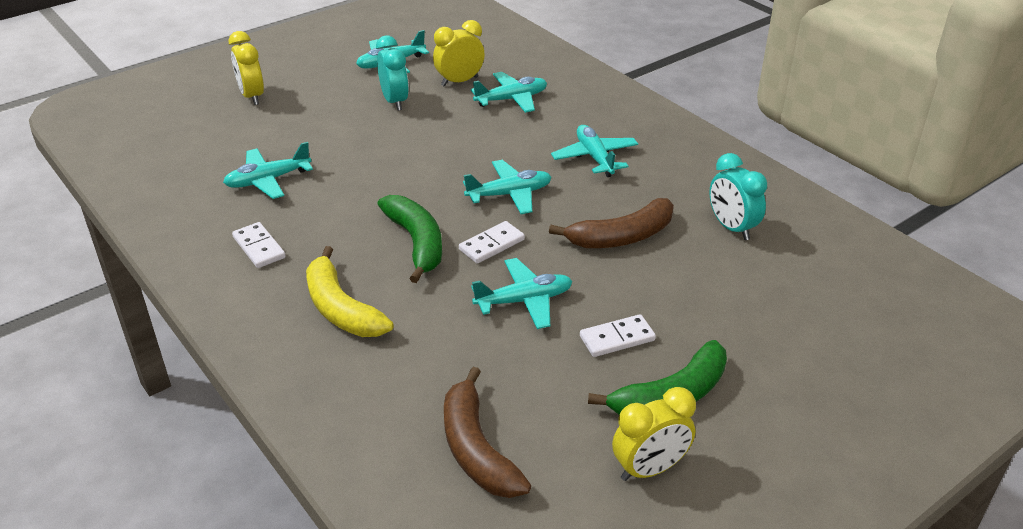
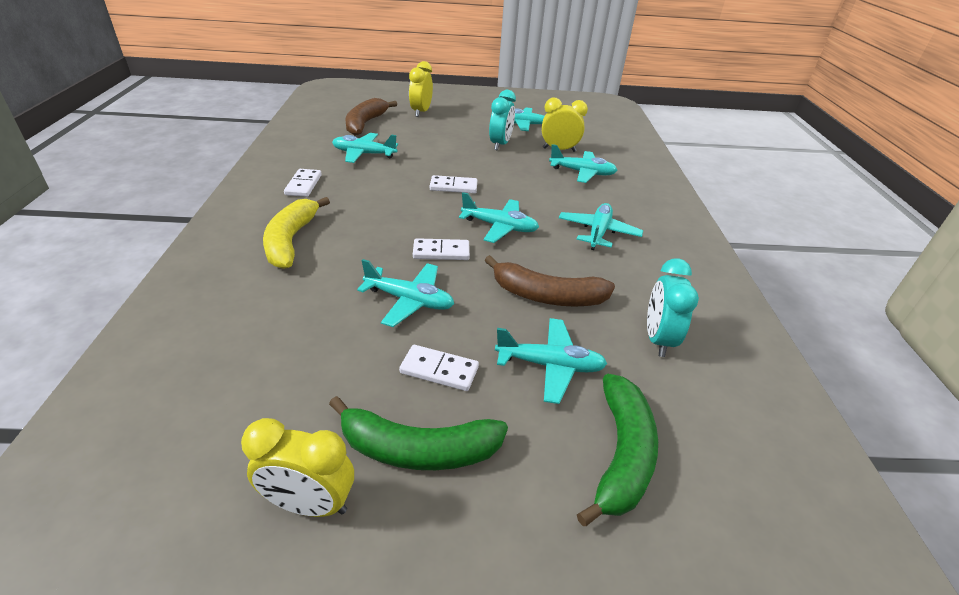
camera: 35 degrees right, 0 degrees up
(414, 173) = (453, 187): none -> white domino
(416, 243) = (394, 226): green banana -> green banana (621, 454)
(477, 449) = (221, 386): brown banana -> brown banana (365, 124)
(685, 289) = (550, 365): none -> turquoise plane

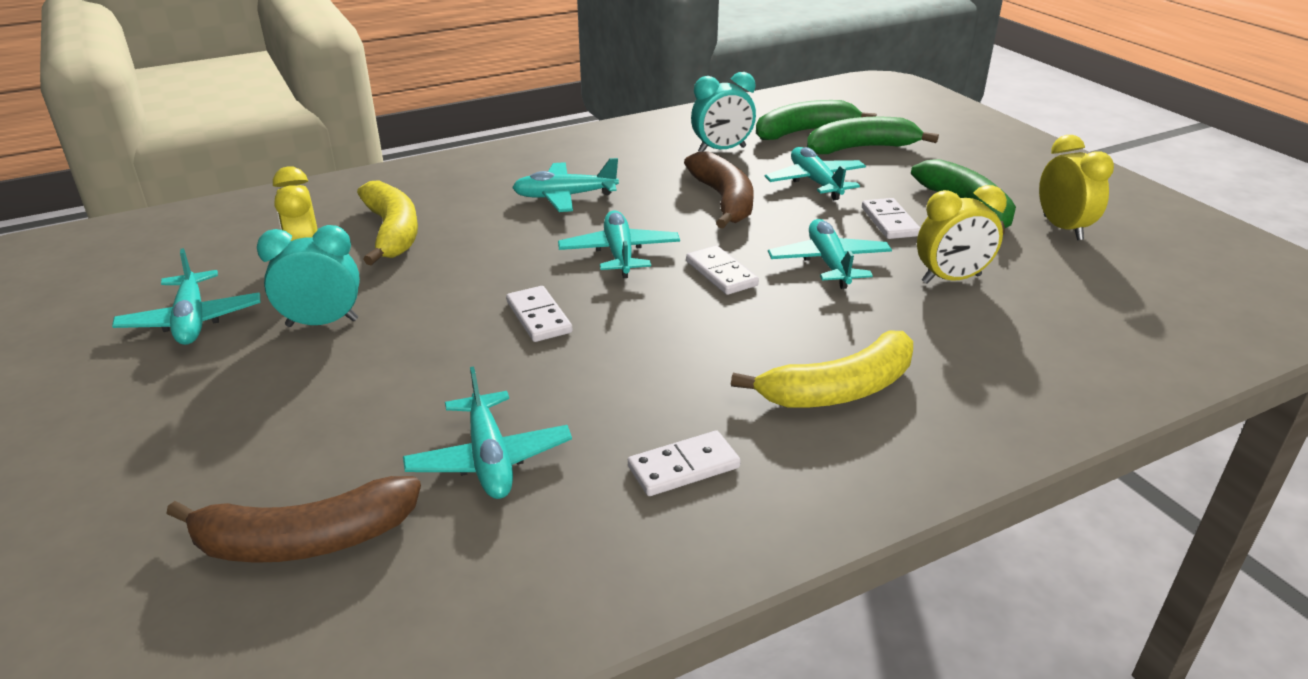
camera: 115 degrees left, 5 degrees down
(421, 112) = (166, 483): yellow clock -> yellow clock (951, 279)
(582, 173) = (392, 232): turquoise plane -> yellow banana
(692, 429) = (805, 132): none -> green banana

